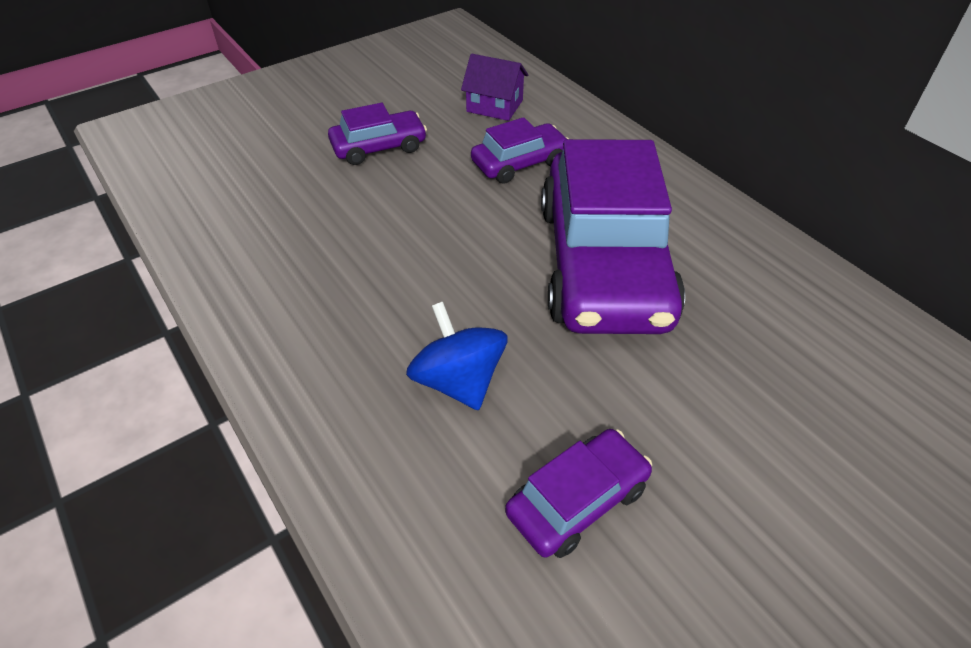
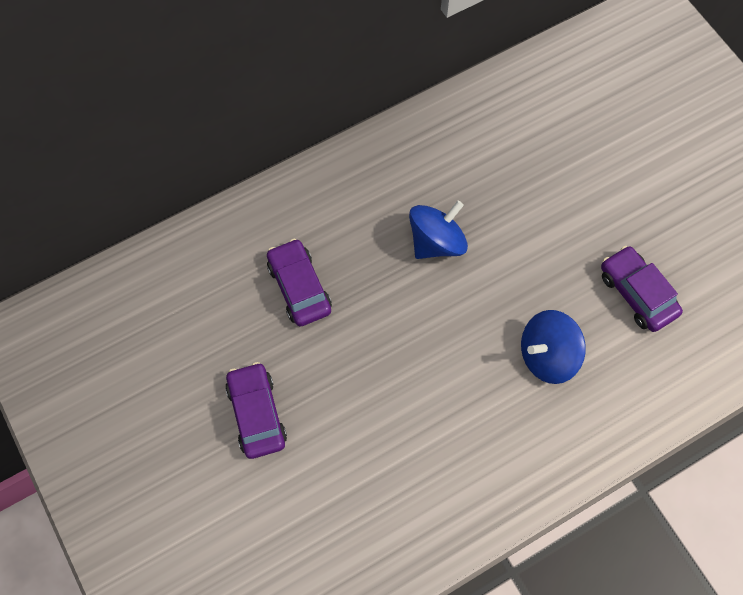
camera: 85 degrees left, 20 degrees up
(494, 106) = (200, 300): purple house -> none
(604, 263) = (436, 242): purple car -> blue spinning top

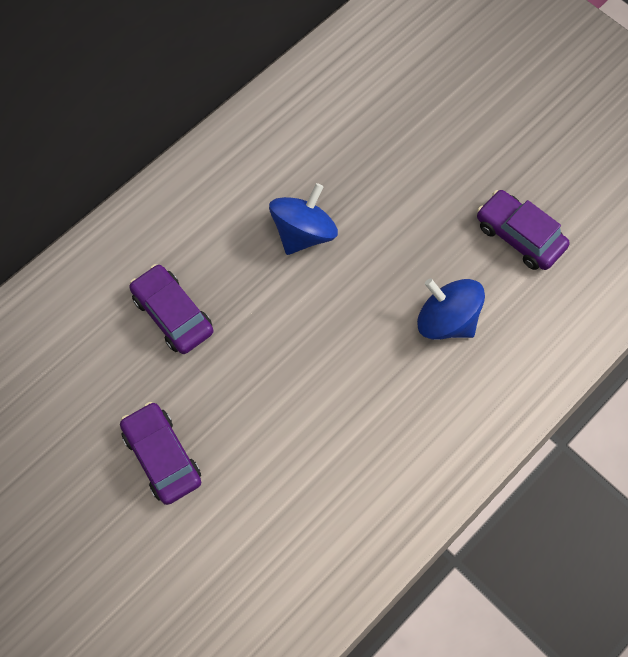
camera: 15 degrees left, 0 degrees up
(547, 355) = (446, 320): blue spinning top -> blue spinning top turned 75 degrees clockwise

